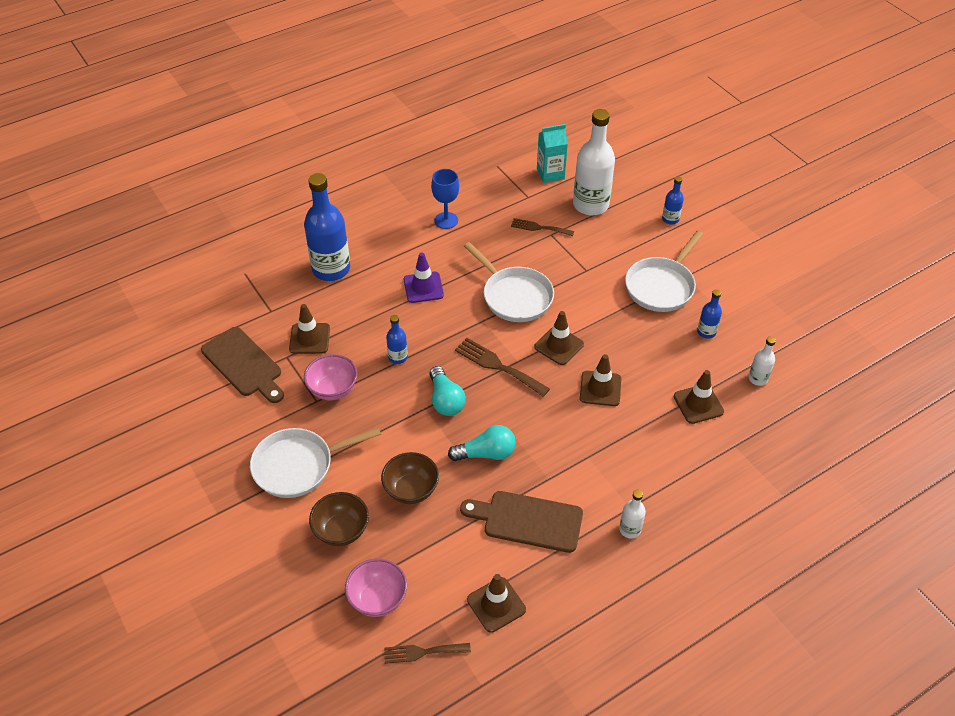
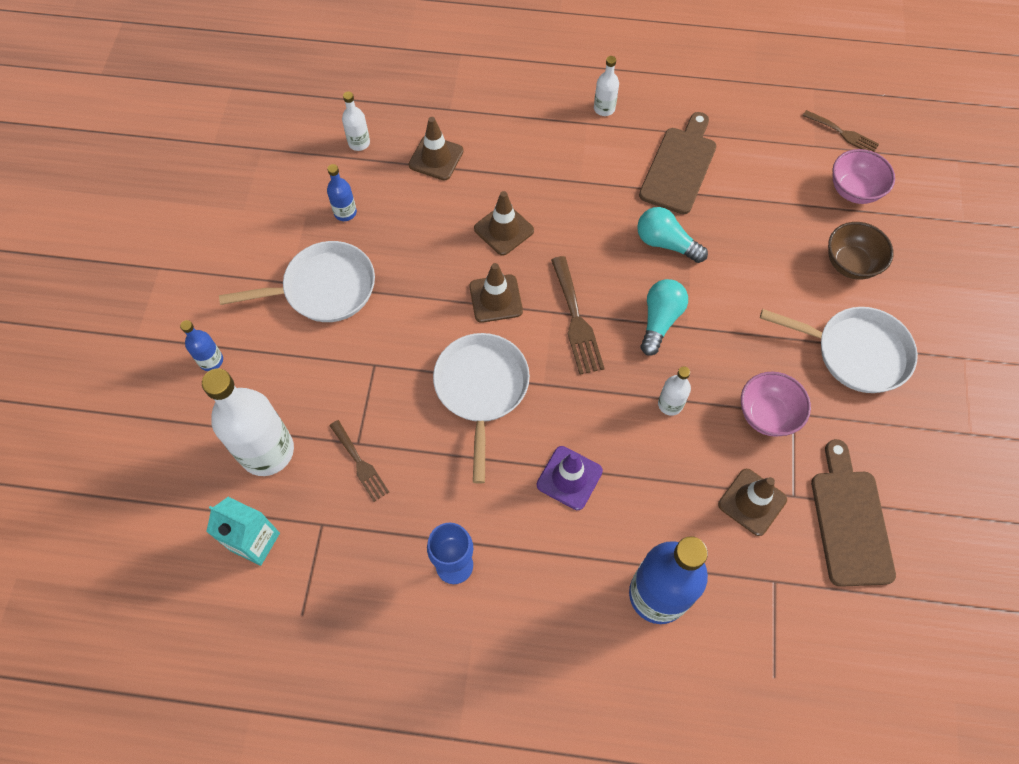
camera: 140 degrees left, 15 degrees up
(398, 357) = (670, 404): blue bottle -> white bottle
(411, 490) = (761, 257): brown bowl -> none
(496, 604) = (759, 127): brown traffic cone -> none
(528, 520) = (679, 167): brown cutting board -> brown cutting board turned 120 degrees counterclockwise

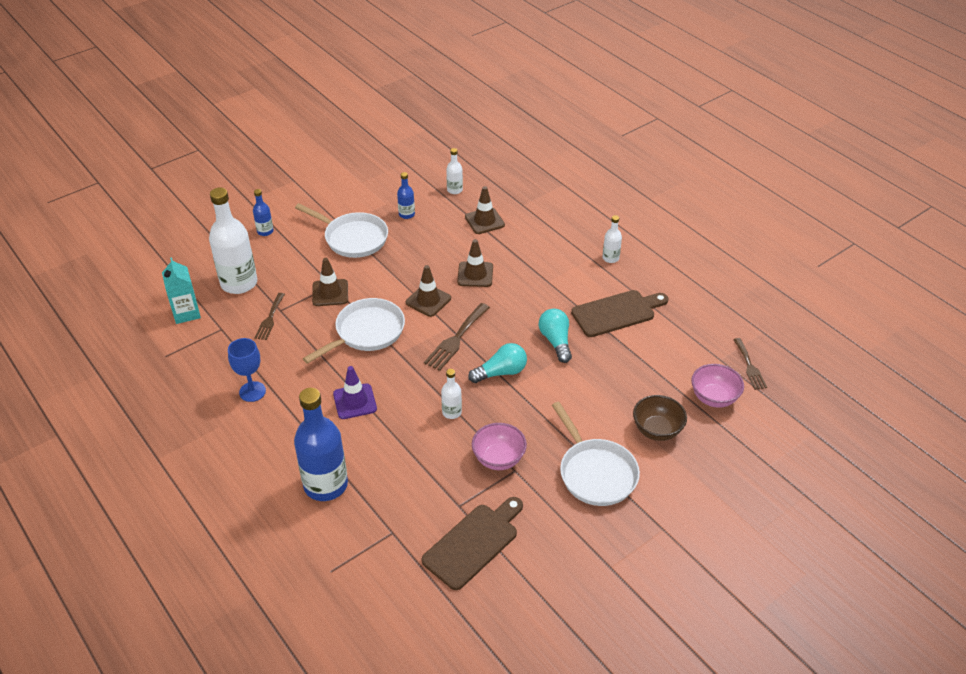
camera: 45 degrees right, 20 degrees down
(752, 502) = (432, 489): brown traffic cone -> brown traffic cone (330, 293)

